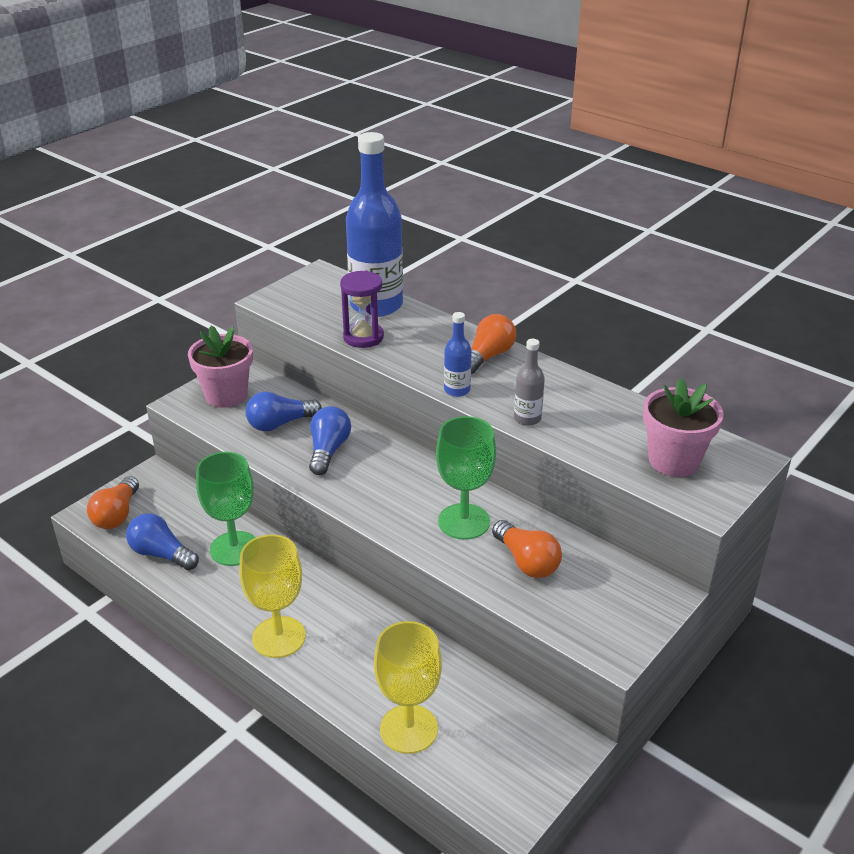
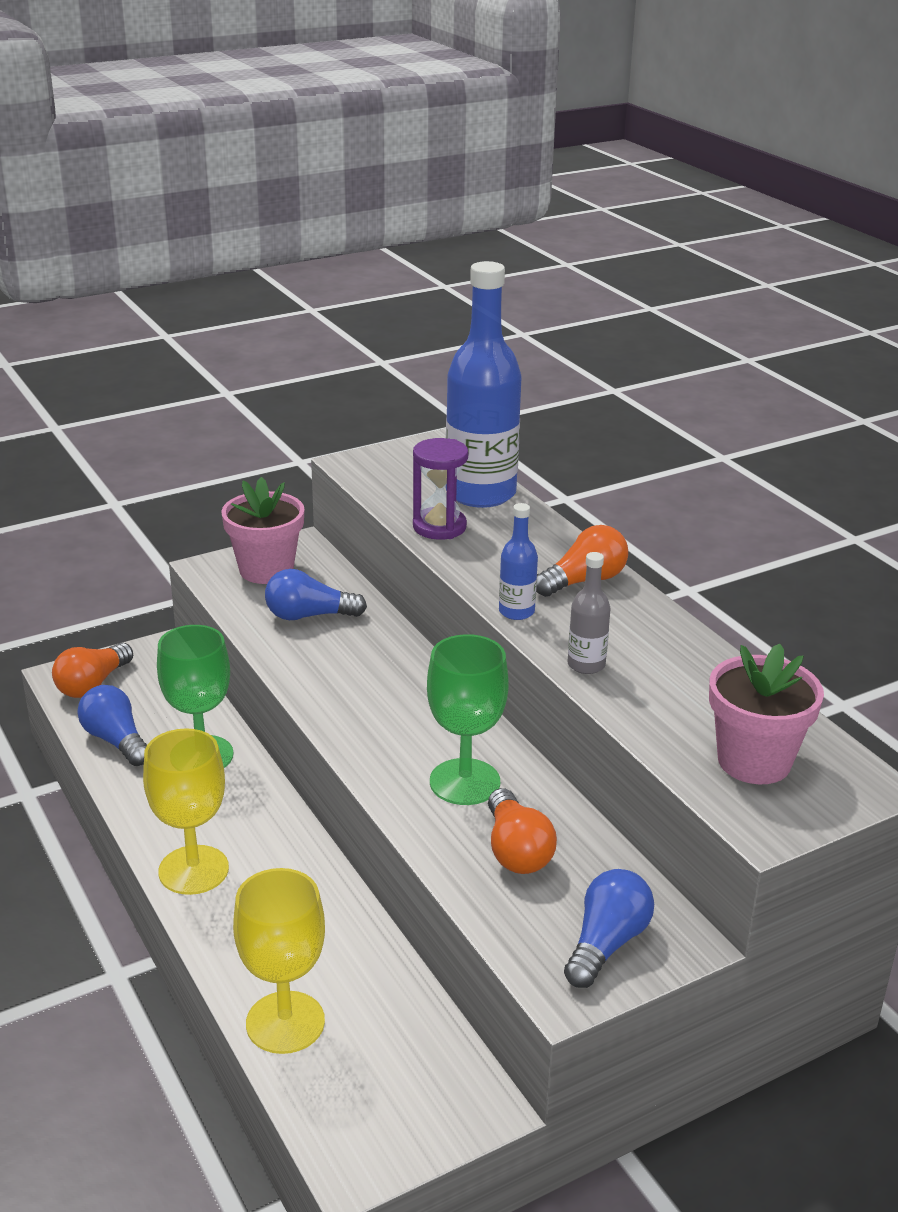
camera: 20 degrees right, 5 degrees down
(328, 450) = (348, 659): blue light bulb -> blue light bulb (606, 943)

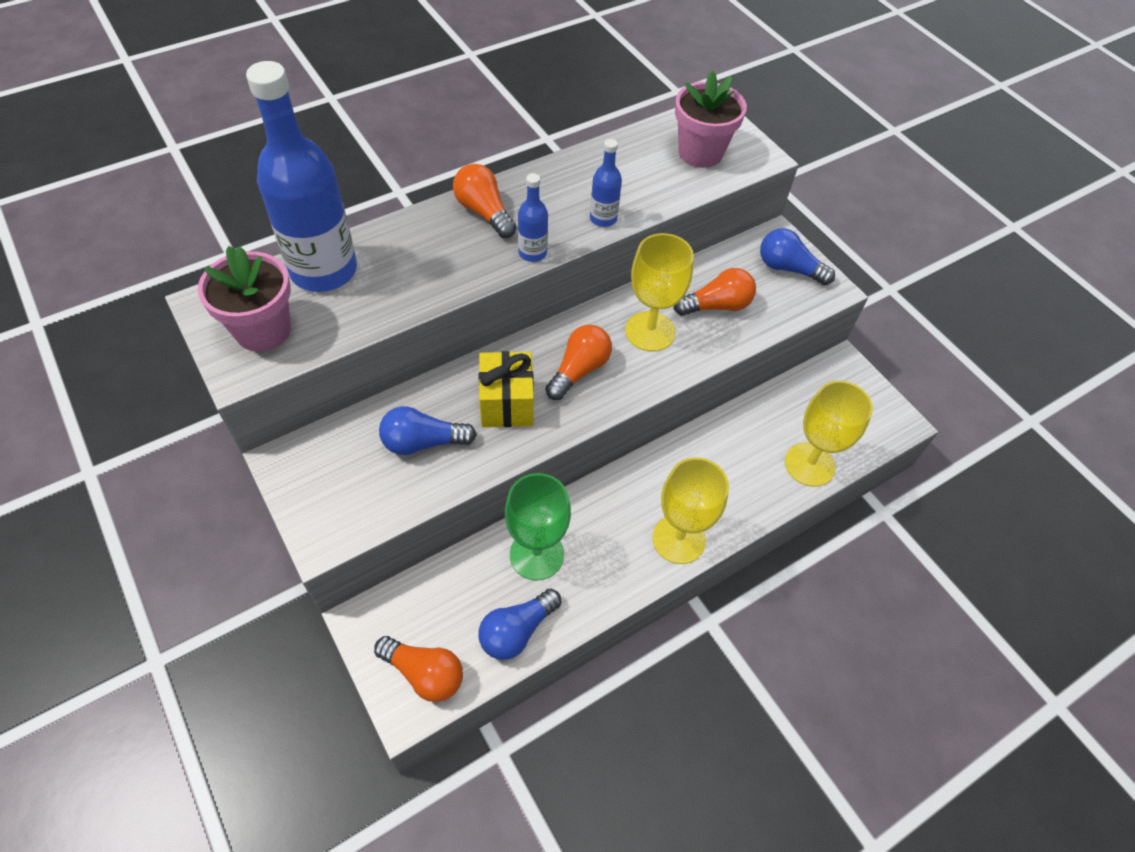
camera: 95 degrees left, 25 degrees up
(266, 570) = (333, 486): pink flower pot -> pink flower pot (263, 330)
(309, 616) = (423, 442): blue light bulb -> blue light bulb turned 90 degrees clockwise
(354, 667) = (506, 403): none -> yellow gift
(400, 720) = (579, 370): none -> orange light bulb
(439, 527) = (388, 300): purple hourglass -> none
(465, 782) = (650, 331): green goblet -> yellow goblet
(586, 665) = (603, 218): grey bottle -> blue bottle

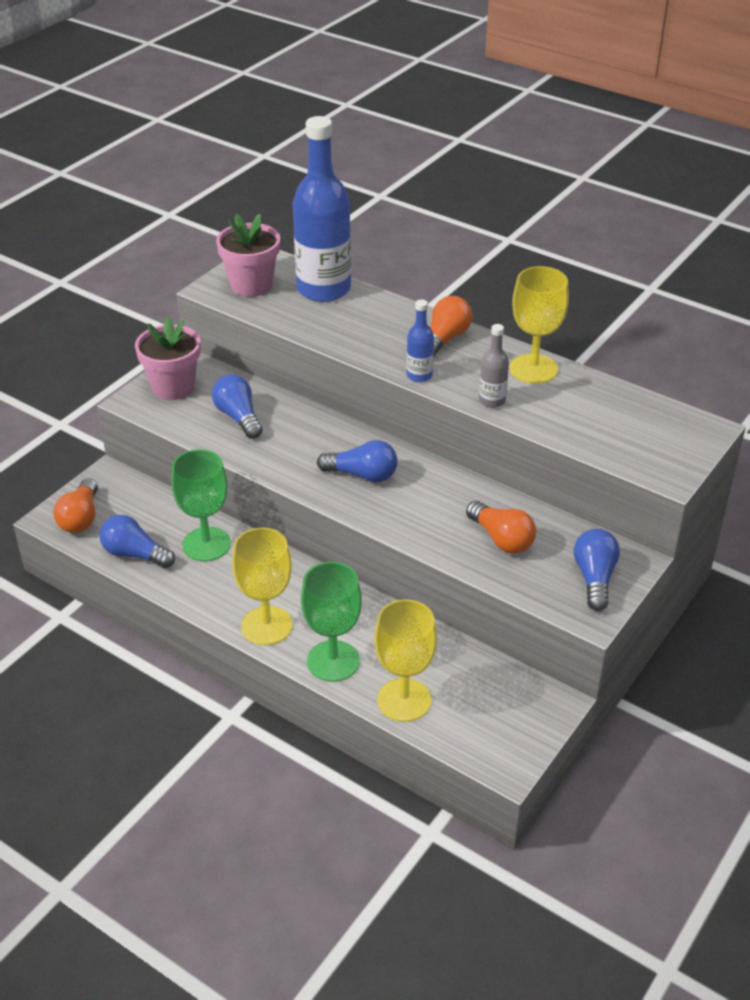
camera: 70 degrees right, 15 degrees down
(506, 403) = (301, 446): yellow gift -> none
(579, 370) = (362, 475): orange light bulb -> blue light bulb
(603, 218) = (492, 400): blue bottle -> grey bottle
(650, 331) = (436, 504): yellow goblet -> yellow goblet (533, 369)
(700, 152) = (636, 435): pink flower pot -> pink flower pot (173, 387)
(745, 500) = (333, 661): none -> green goblet

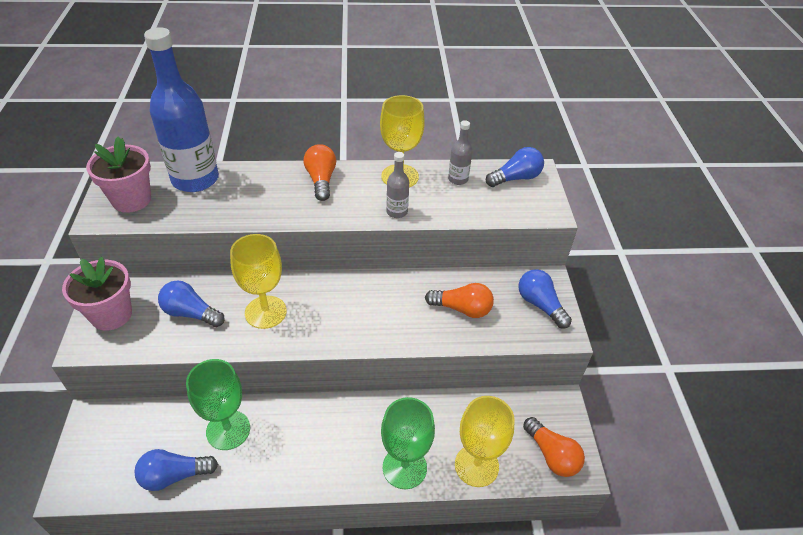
camera: 40 degrees left, 5 degrees up
(80, 518) = (97, 471): orange light bulb -> orange light bulb (551, 455)
(266, 626) = (333, 470): yellow goblet -> yellow goblet (265, 312)
(362, 475) = (327, 311): blue light bulb -> blue light bulb (515, 178)
(419, 375) = (330, 216): blue bottle -> none
(597, 398) = (458, 179): none -> grey bottle

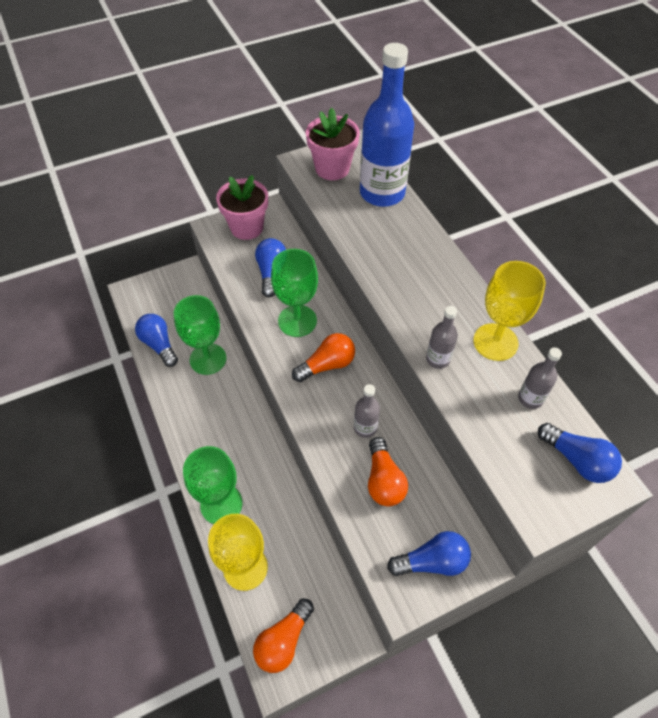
camera: 70 degrees right, 10 degrees up
(265, 312) = (297, 321): yellow goblet -> green goblet
(321, 180) = (442, 279): orange light bulb -> orange light bulb (327, 365)
(408, 303) = (365, 428): none -> grey bottle
(540, 305) = (432, 561): blue light bulb -> blue light bulb turned 45 degrees clockwise

